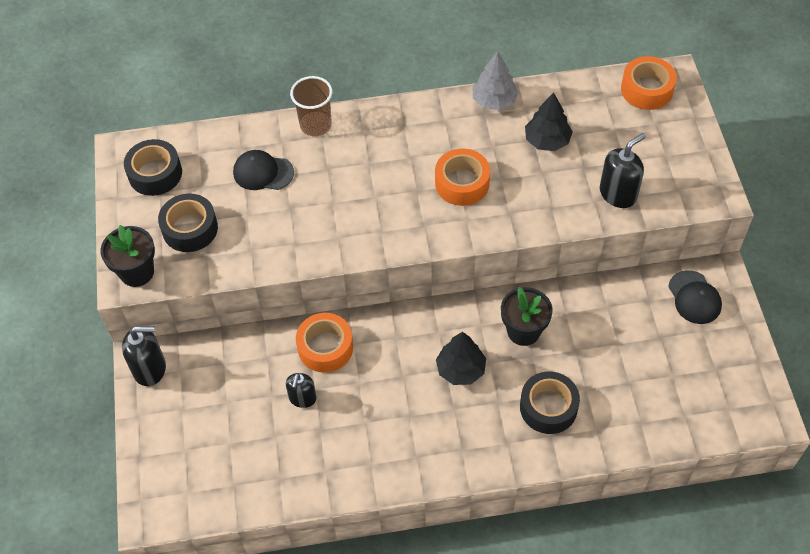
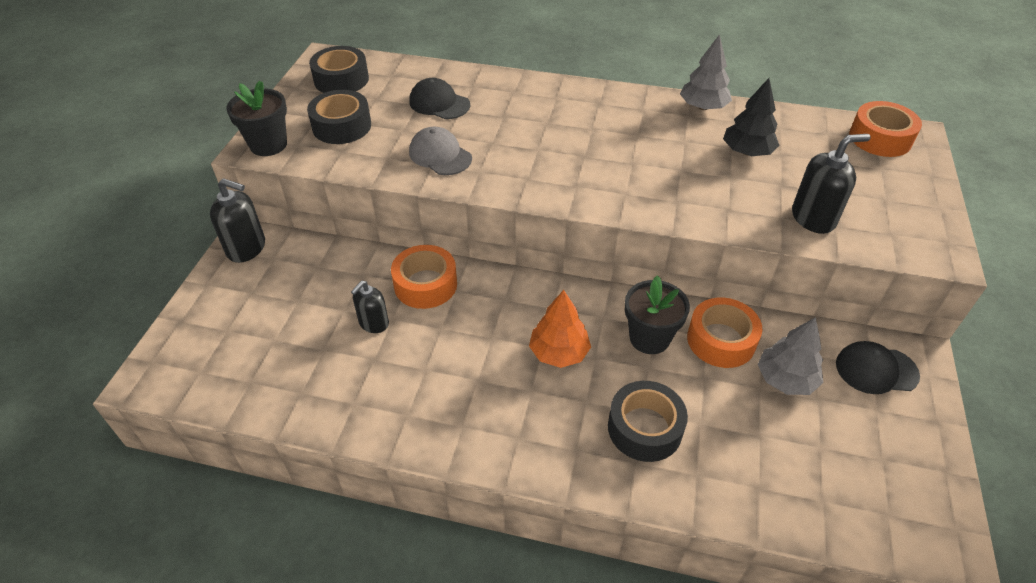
camera: 20 degrees right, 10 degrees down
(295, 231) = (440, 155): none -> grey cap
(315, 125) = (512, 82): brown cup -> none
(460, 369) = (559, 352): black tree -> orange tree
(462, 183) = (635, 162): orange tape -> orange tape (721, 340)
(634, 329) = (785, 379): none -> grey tree
(694, 297) = (876, 370): black cap -> black cap turned 90 degrees clockwise

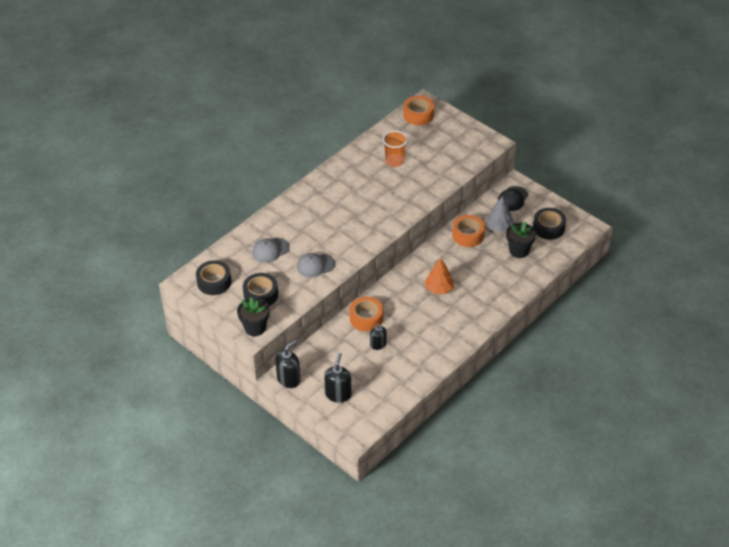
camera: 60 degrees left, 0 degrees up
(439, 103) = (270, 250): black cap -> grey cap
(644, 428) = (493, 280): black tape -> black tape (548, 228)
(649, 338) = (451, 256): black flower pot -> black flower pot (519, 250)
(703, 107) = (351, 157): grey tree -> none
(747, 152) = (394, 161): black tree -> orange cup
(813, 218) = (449, 166): black soap dispenser -> black soap dispenser (338, 394)

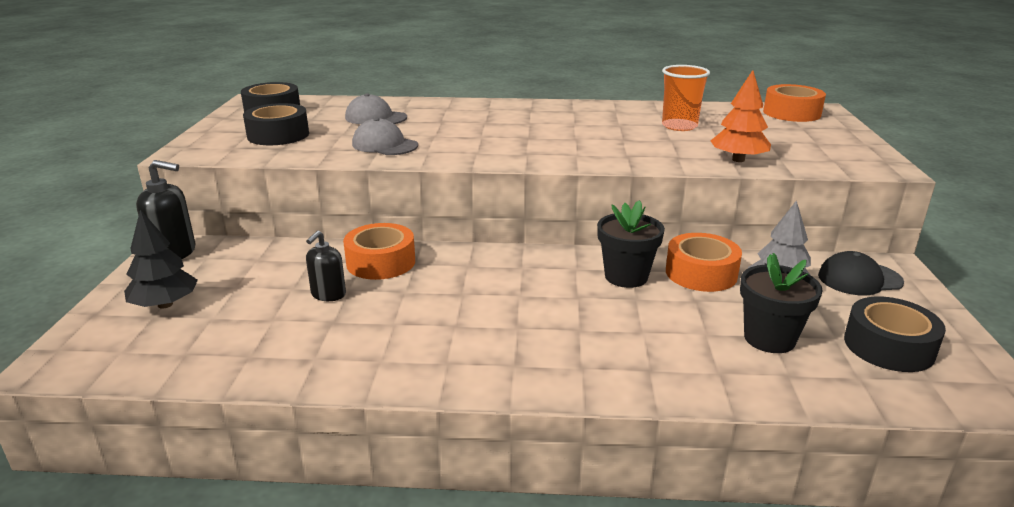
camera: 50 degrees right, 20 degrees down
(255, 328) = (201, 150): black flower pot -> black flower pot (626, 276)
(338, 394) = (165, 304): black soap dispenser -> black tree
(439, 288) = (538, 297): orange tree -> orange tree (738, 160)

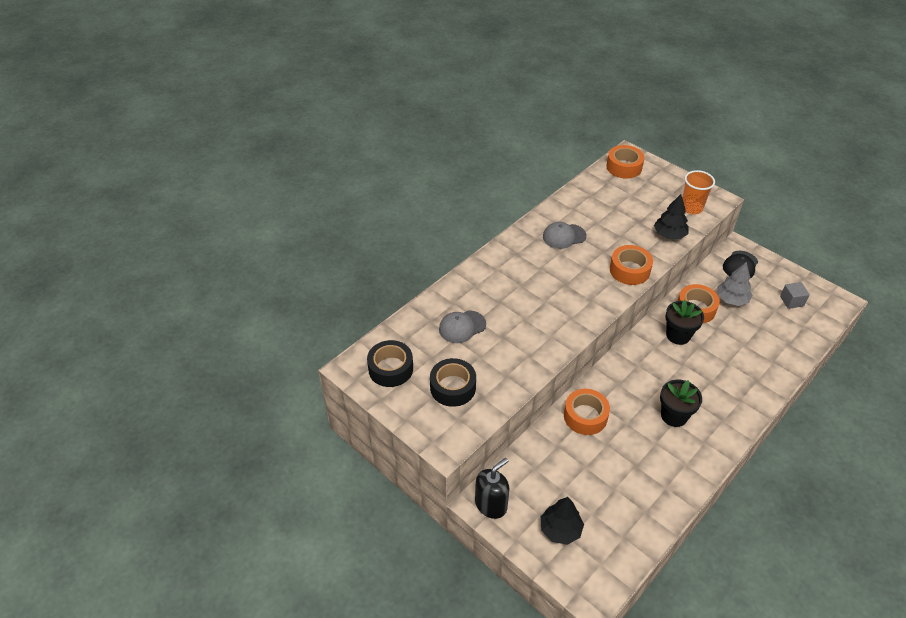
camera: 50 degrees left, 20 degrees up
(328, 294) = (605, 455): black soap dispenser -> none
(384, 145) = (521, 348): grey cap -> grey cap (564, 236)
(621, 157) = (629, 270): none -> orange tape
(679, 126) = (604, 219): orange cup -> orange cup (691, 208)
(738, 160) = (669, 235): orange tree -> black tree
(769, 338) = (762, 329): black flower pot -> black flower pot (674, 416)
(889, 346) = (791, 301): black tape -> grey cube

